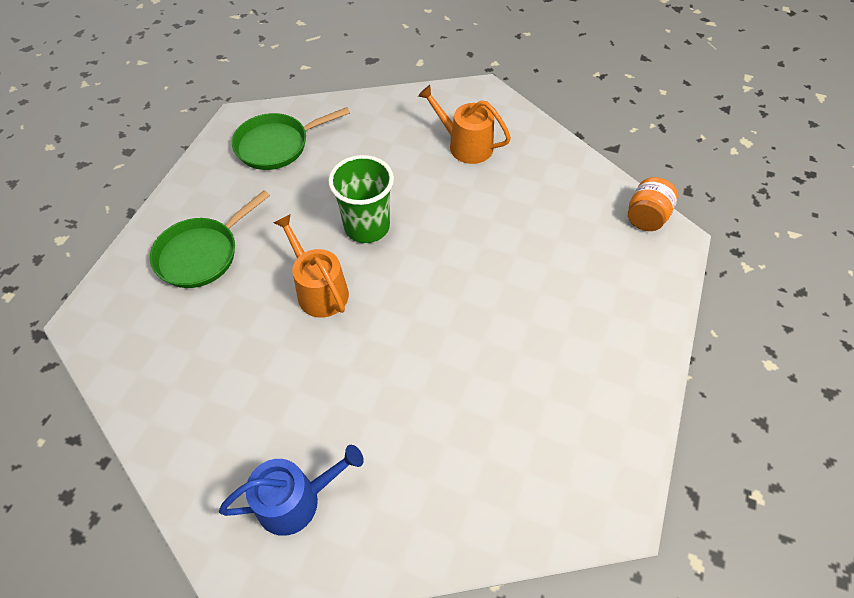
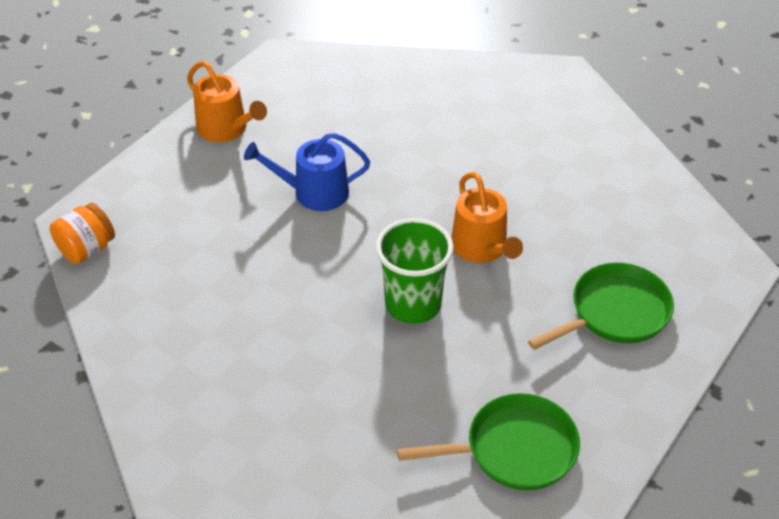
camera: 165 degrees left, 10 degrees down
(295, 500) = (524, 105): blue watering can -> blue watering can (314, 192)
(465, 145) = (245, 388): orange watering can -> orange watering can (226, 129)

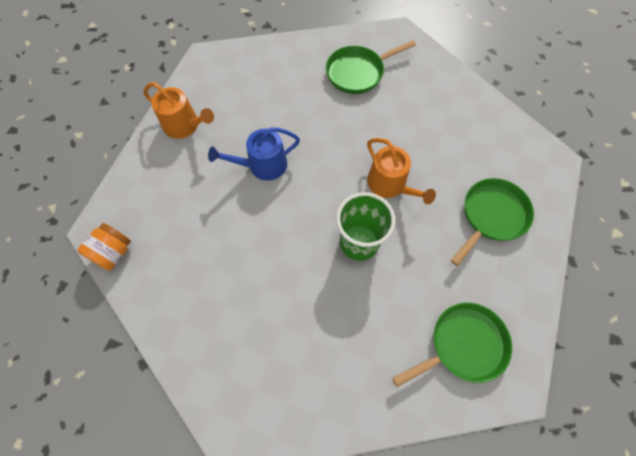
camera: 15 degrees left, 20 degrees up
(486, 110) = (358, 72): none -> green pan

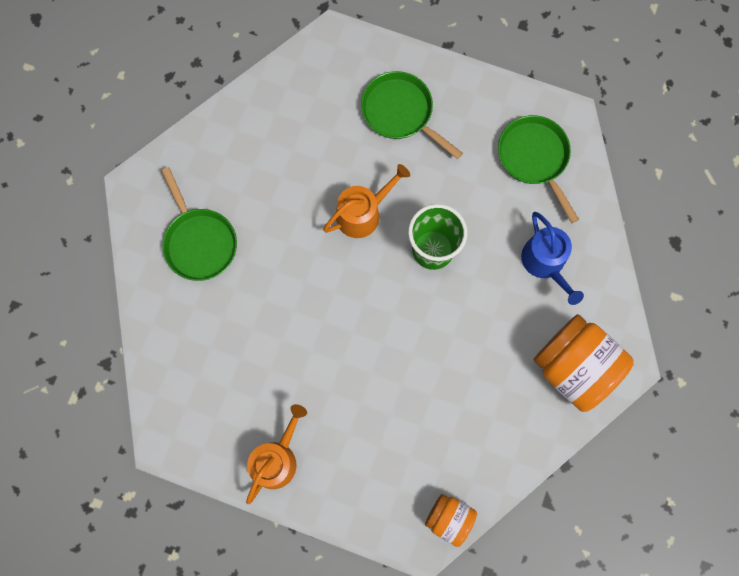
camera: 90 degrees left, 10 degrees up
(239, 377) = (574, 367): none -> orange jar
(263, 165) = (336, 357): blue watering can -> blue watering can (545, 263)

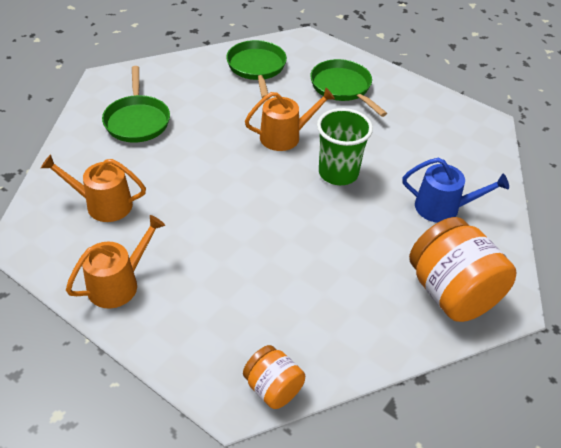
camera: 15 degrees right, 30 degrees down
(219, 371) = (103, 204): none -> orange watering can
(534, 158) = (451, 139): green pan -> green pan (257, 68)
(545, 263) = (443, 208): blue watering can -> blue watering can turned 75 degrees counterclockwise

